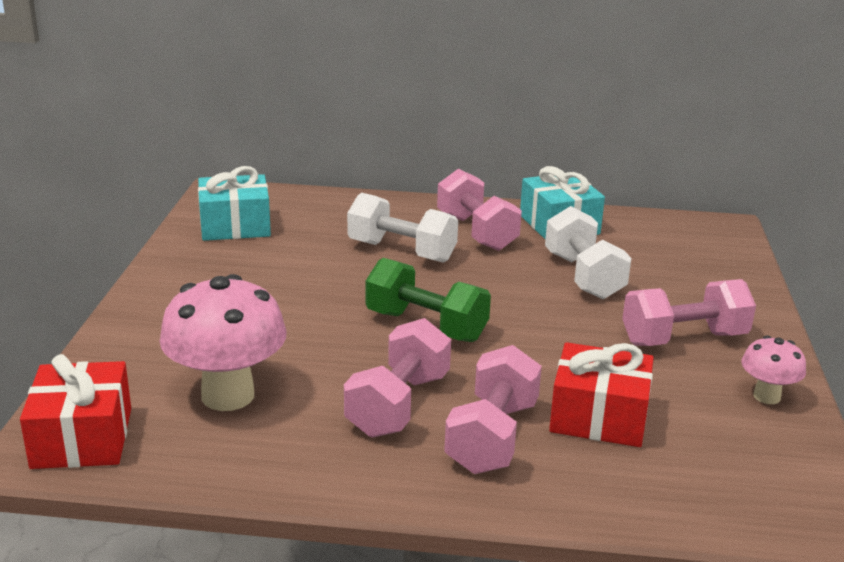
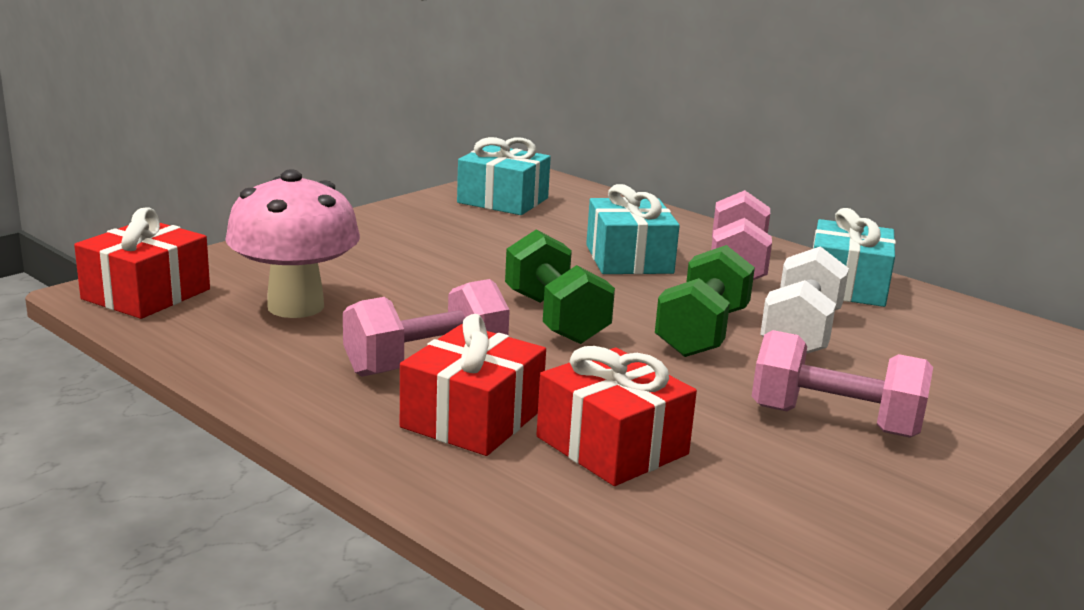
camera: 35 degrees right, 5 degrees down
(401, 252) = (629, 259): white dumbbell -> turquoise gift
(492, 437) = (472, 418): pink dumbbell -> red gift
(529, 299) = (701, 332): none -> green dumbbell
(767, 396) = (856, 506): pink mushroom -> none

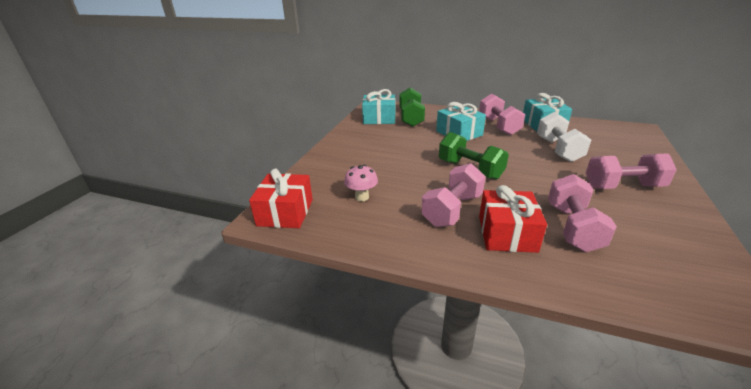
camera: 20 degrees left, 10 degrees up
(295, 306) = (362, 197): pink mushroom -> pink mushroom, size x0.52
(612, 445) = (573, 227): red gift -> pink dumbbell
(701, 332) = (527, 160): green dumbbell -> green dumbbell (411, 118)

